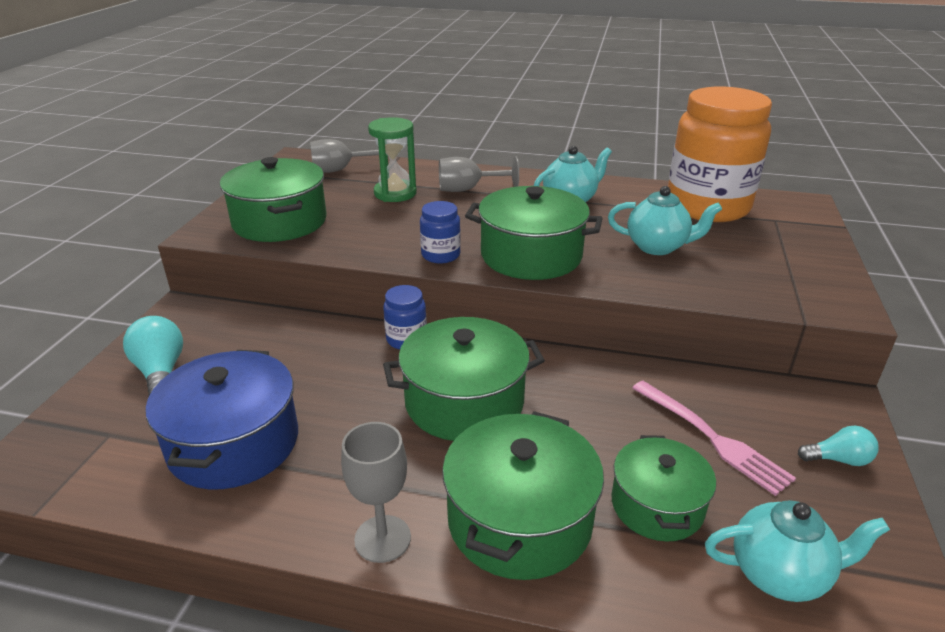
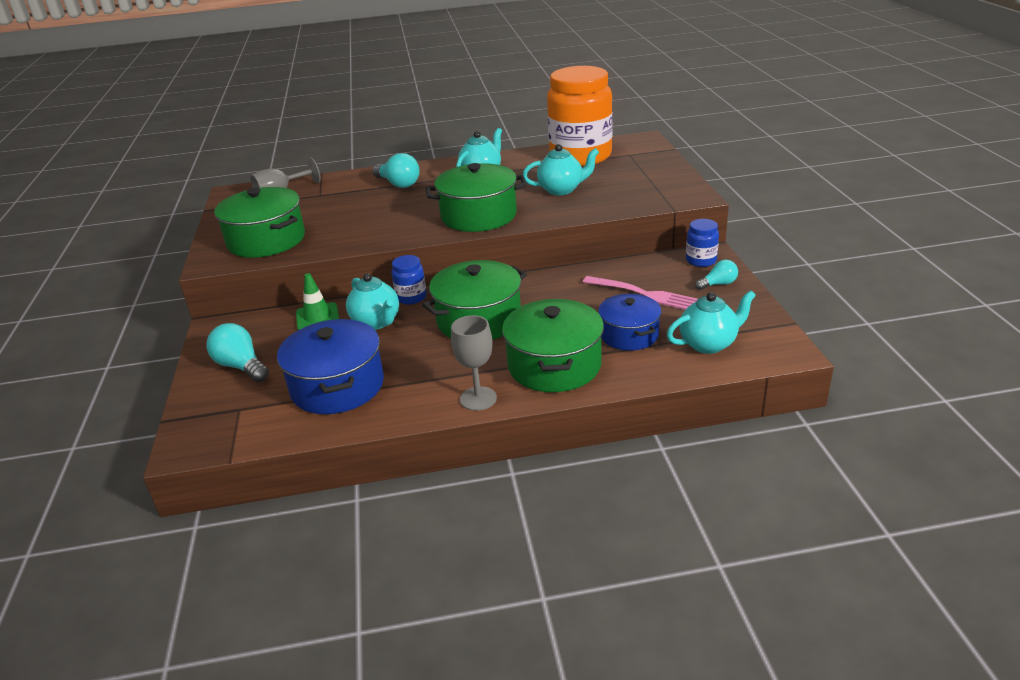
camera: 20 degrees left, 0 degrees up
(287, 332) = (317, 317): none -> green traffic cone
(344, 362) = (376, 322): none -> turquoise teapot
(395, 193) = (342, 200): green hourglass -> none
(440, 255) = (413, 231): blue jar -> blue jar (701, 260)
(468, 189) = (398, 184): grey goblet -> turquoise light bulb
(657, 505) = (629, 335): green pot -> blue pot

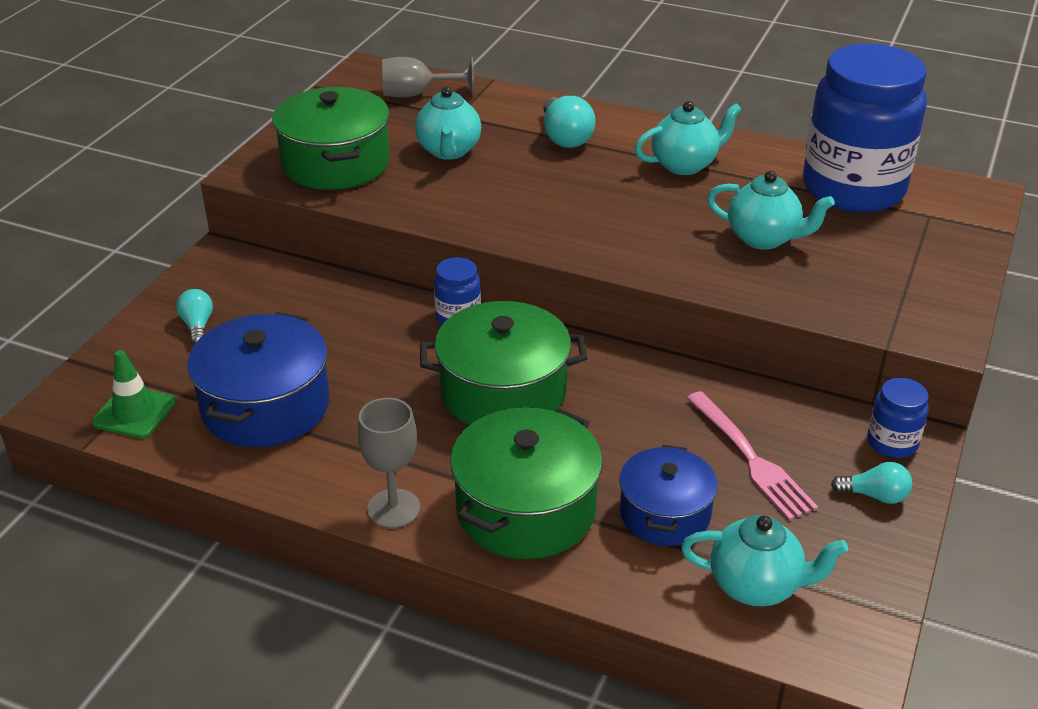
camera: 30 degrees right, 5 degrees up
(241, 366) = (197, 326): turquoise light bulb -> turquoise light bulb, size x0.62
(317, 317) = (331, 295): green traffic cone -> green traffic cone (134, 412)
(376, 322) = (386, 335): turquoise teapot -> turquoise teapot (449, 151)
(478, 216) = (611, 235): green pot -> none
(580, 156) = (853, 189): orange jar -> blue jar

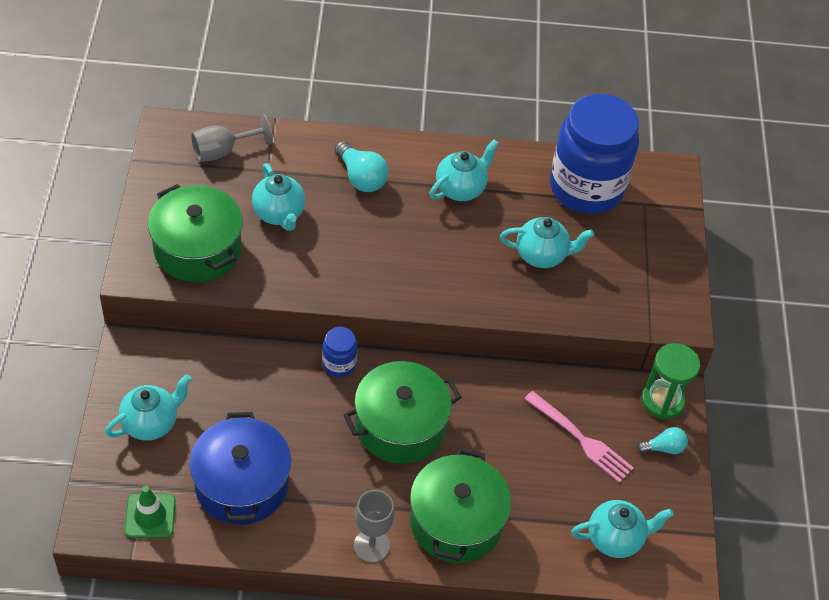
camera: 25 degrees left, 15 degrees up
(197, 326) = (151, 423): turquoise light bulb -> turquoise teapot
(665, 514) = (543, 499): blue pot -> none
(892, 443) = (662, 401): blue jar -> green hourglass

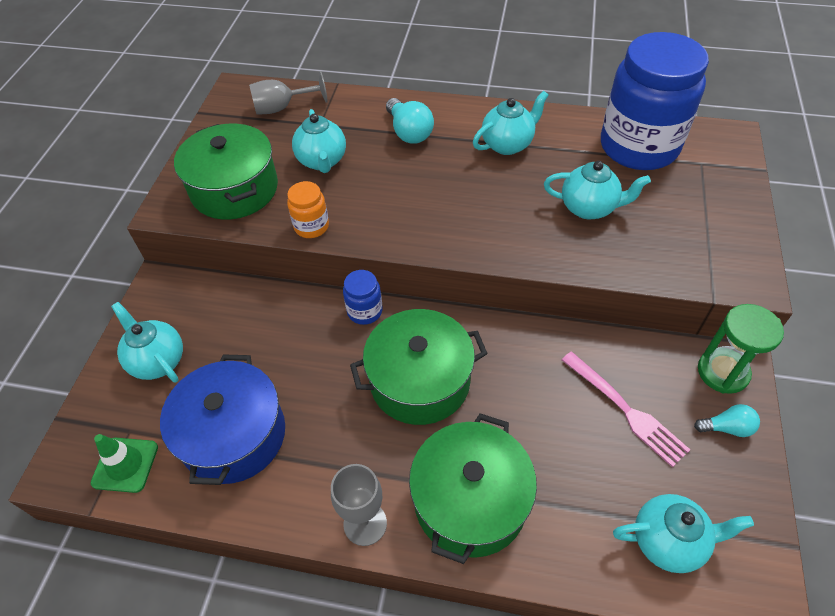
camera: 15 degrees right, 0 degrees up
(151, 423) = (157, 361): turquoise teapot -> turquoise teapot turned 105 degrees counterclockwise
(284, 286) = (311, 226): none -> orange jar

